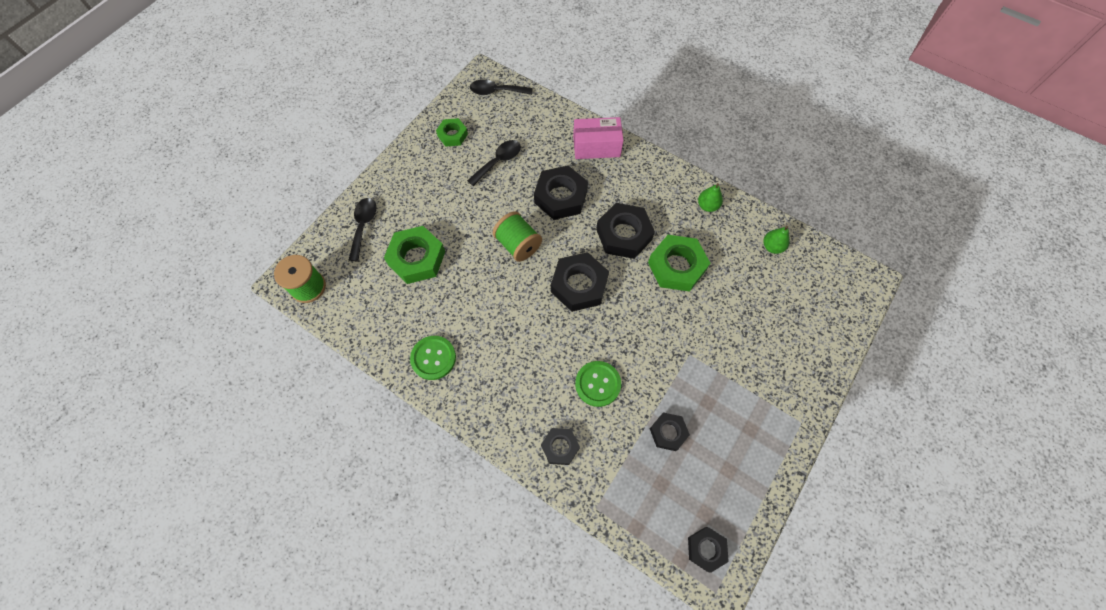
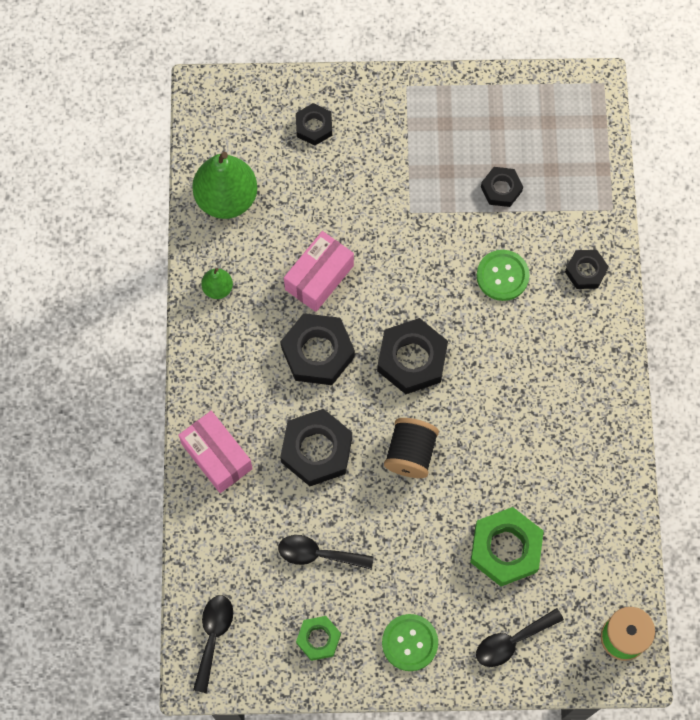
camera: 125 degrees left, 5 degrees up
(433, 358) = (595, 445): green button -> green button (409, 643)
(496, 91) = (213, 636): black spoon -> black spoon turned 135 degrees counterclockwise
(518, 245) = (410, 453): green spool -> black spool
(676, 266) = (319, 277): green nut -> pink box
(706, 549) = (576, 107): black nut -> black nut (314, 127)
(772, 247) = (226, 198): green pear -> green pear, size x2.08

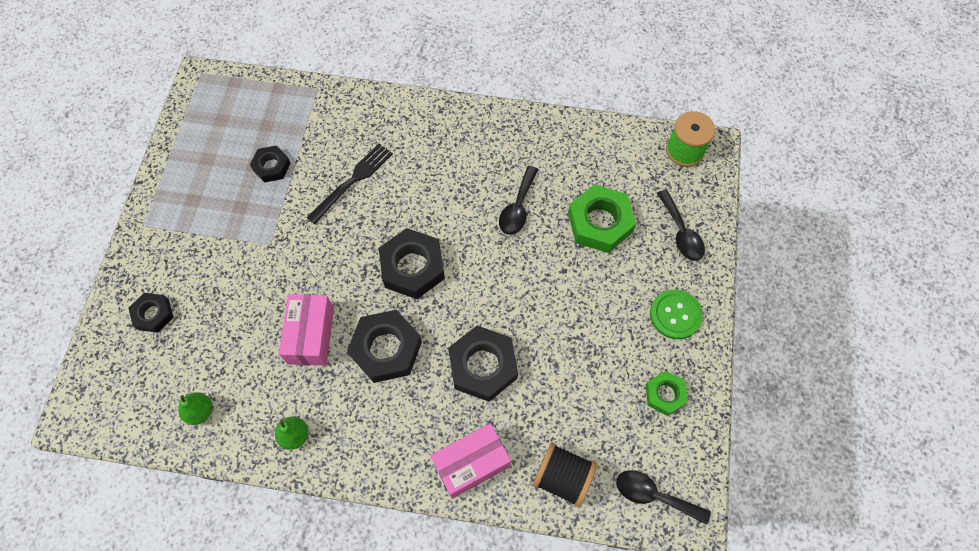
camera: 80 degrees left, 5 degrees down
(226, 198) = (200, 411): green pear -> green pear, size x0.48
(318, 554) = (584, 381): black spoon -> black spoon (517, 207)
(319, 277) = (311, 335): pink box -> pink box turned 45 degrees clockwise
(410, 453) = (501, 284): black spool -> black spool (562, 477)
(502, 276) = (353, 180): green button -> black fork
(585, 271) = (366, 118): black nut -> none

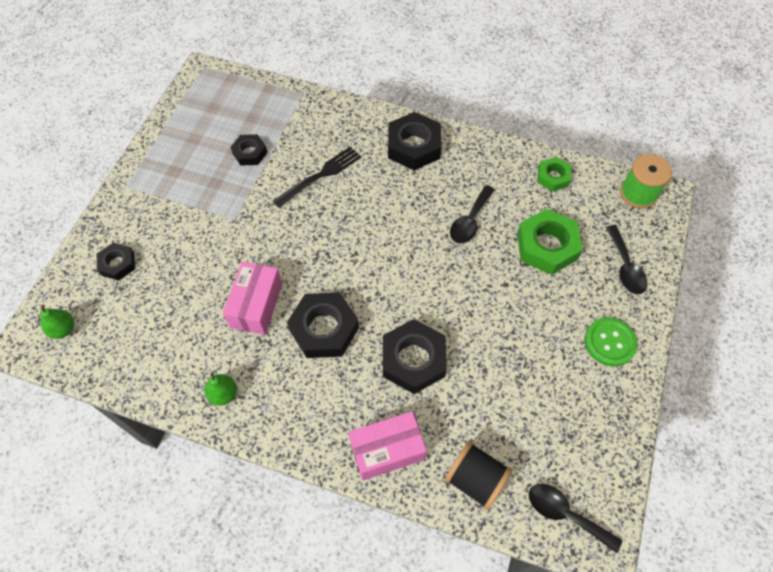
camera: 10 degrees right, 5 degrees down
(200, 411) = (141, 357): green pear -> green pear (63, 329)
(412, 267) = (362, 259): black nut -> black nut (413, 146)
(665, 394) = (589, 416): green nut -> green nut (553, 177)

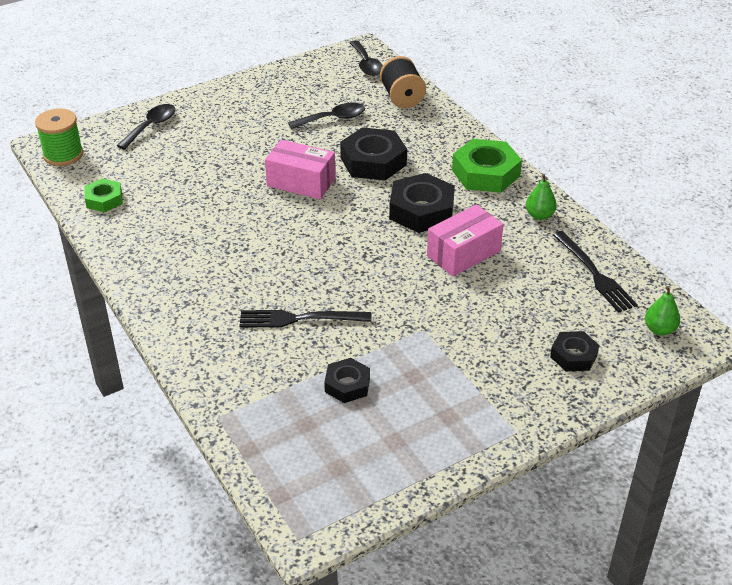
camera: 140 degrees left, 20 degrees down
(139, 354) = (595, 275): none -> black fork
(387, 450) = (444, 133): pink box -> pink box (301, 182)
(413, 146) = (180, 291): black nut -> none
(470, 221) = (217, 210): black spoon -> black spoon (333, 119)
(547, 246) = (184, 165): green nut -> green nut (485, 173)
(609, 342) = (227, 103): green button -> none

